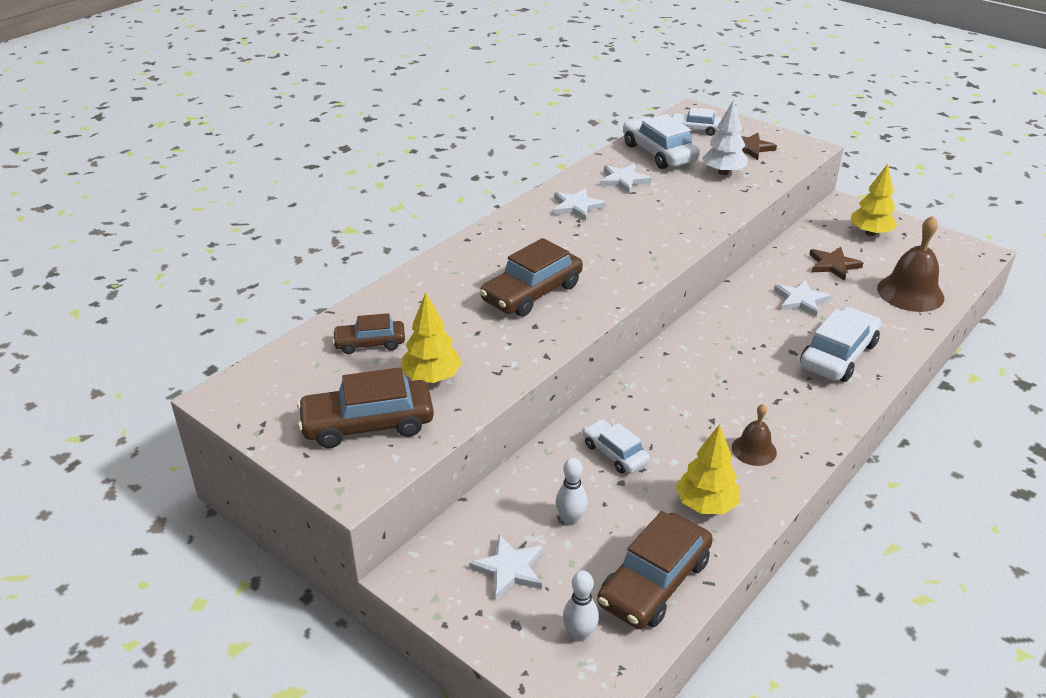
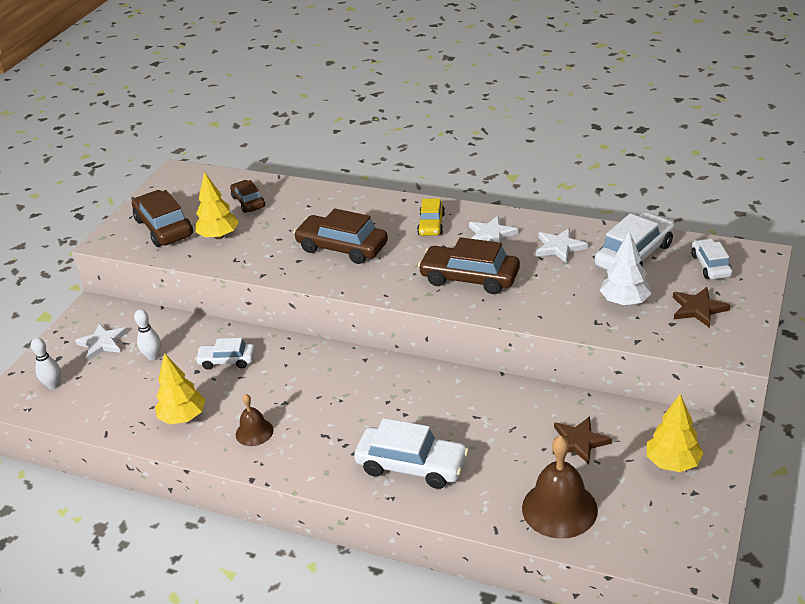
camera: 75 degrees right, 0 degrees up
(531, 233) = (431, 224): none -> yellow car
(615, 453) = (227, 361): white car -> white car turned 120 degrees counterclockwise
(654, 582) = (102, 407): brown car -> brown car (470, 278)
(801, 300) = (495, 427): white star -> none

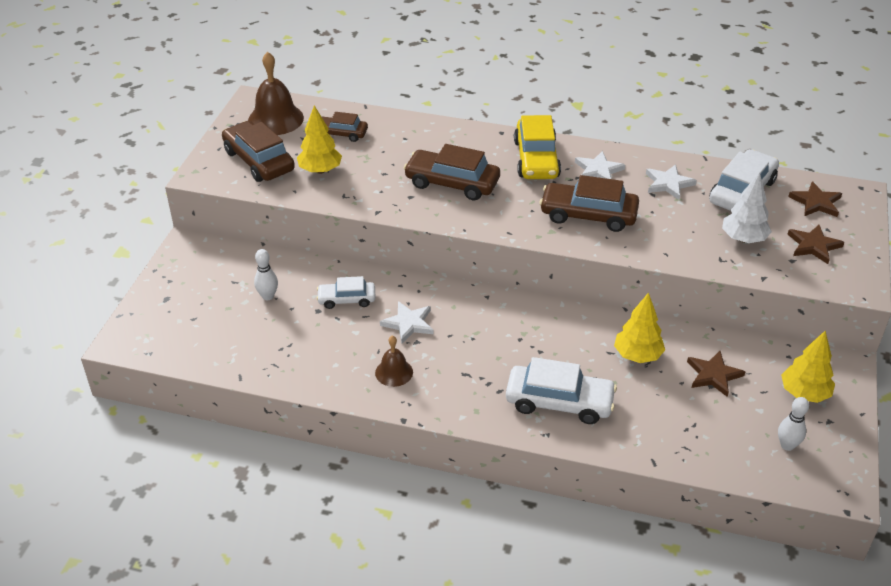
camera: 10 degrees left, 5 degrees up
(53, 385) = (169, 327): white bowling pin -> white bowling pin (787, 445)
(102, 343) = (210, 282): white star -> white star (408, 323)
(183, 417) = (317, 359): yellow tree -> yellow tree (637, 355)
(248, 202) = (341, 133): brown car -> brown car turned 45 degrees counterclockwise
(431, 224) = (536, 159): yellow car -> yellow car, size x1.67
(559, 508) = (709, 440): brown bell -> brown bell (275, 119)
(710, 265) = (816, 202): white car -> brown star

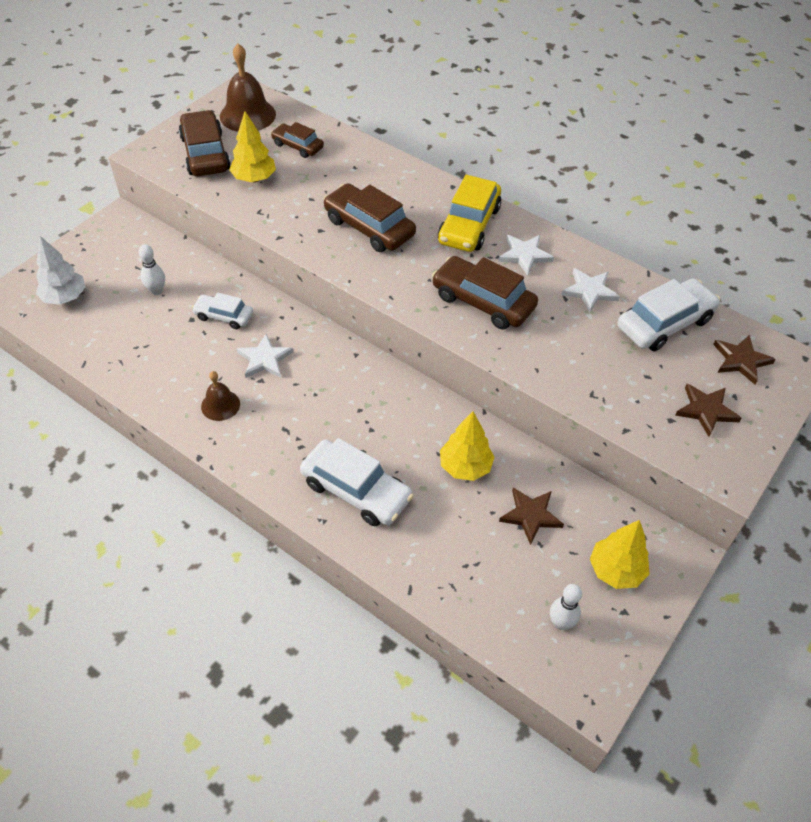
camera: 20 degrees right, 10 degrees up
(743, 239) = (631, 378): white tree -> white tree (65, 297)

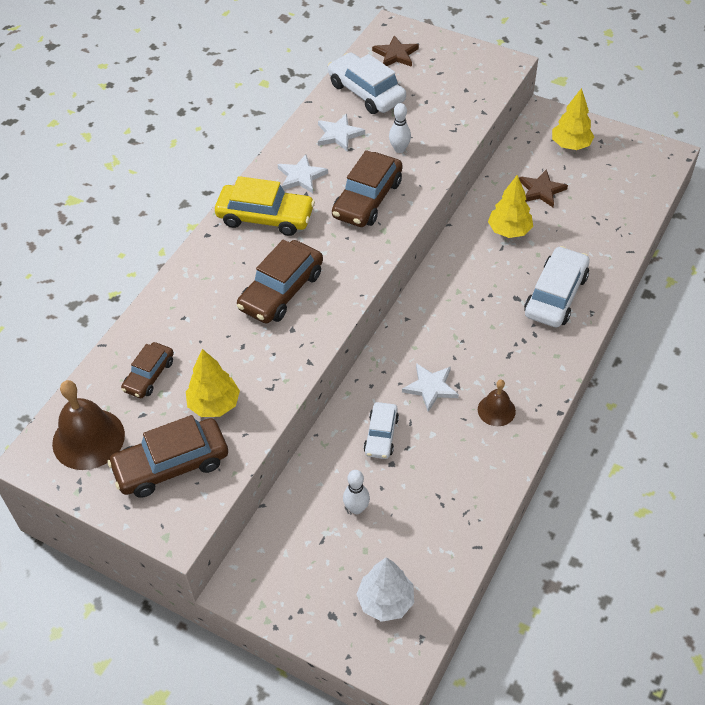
camera: 95 degrees left, 0 degrees up
(561, 623) = (622, 170): white bowling pin -> white bowling pin (399, 149)
(706, 410) = (451, 73): brown star -> none

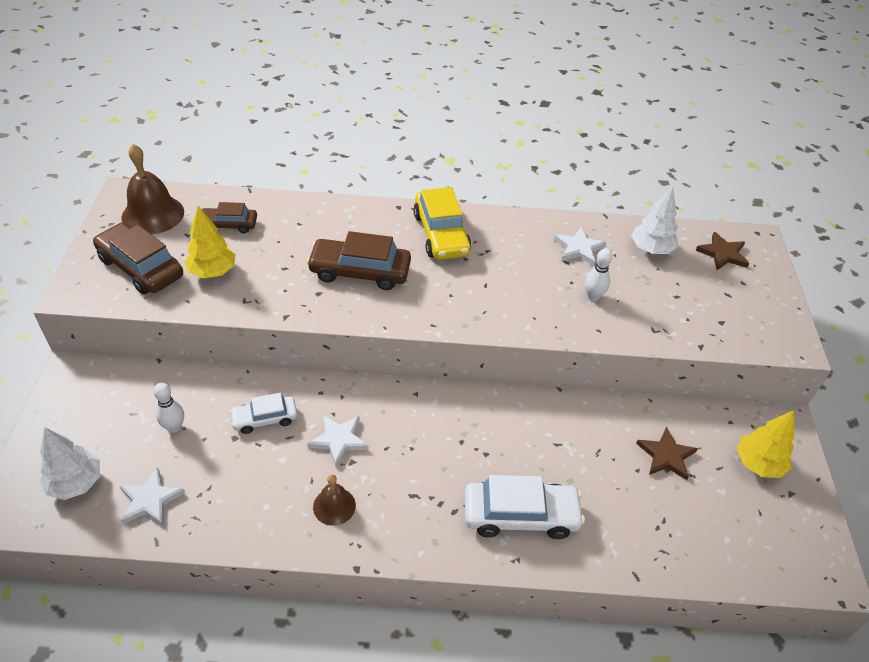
camera: 60 degrees right, 5 degrees down
(301, 176) = (506, 241): white star -> white star (150, 500)
(366, 92) = (651, 249): white car -> white tree
(367, 199) = (509, 294): brown car -> none
(509, 231) = (586, 443): yellow tree -> none

